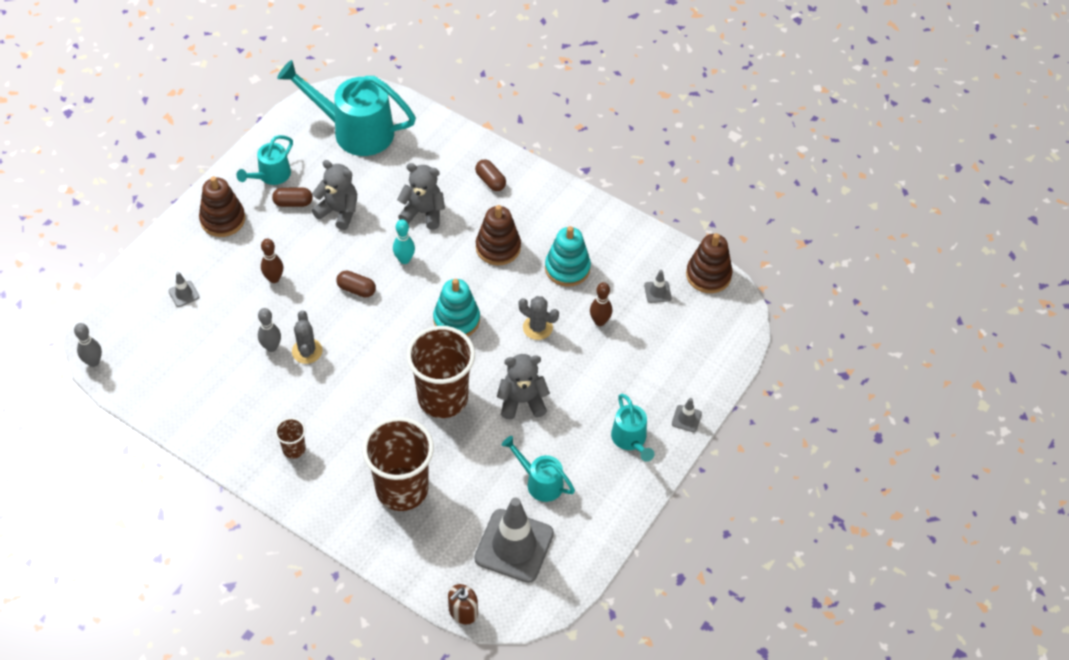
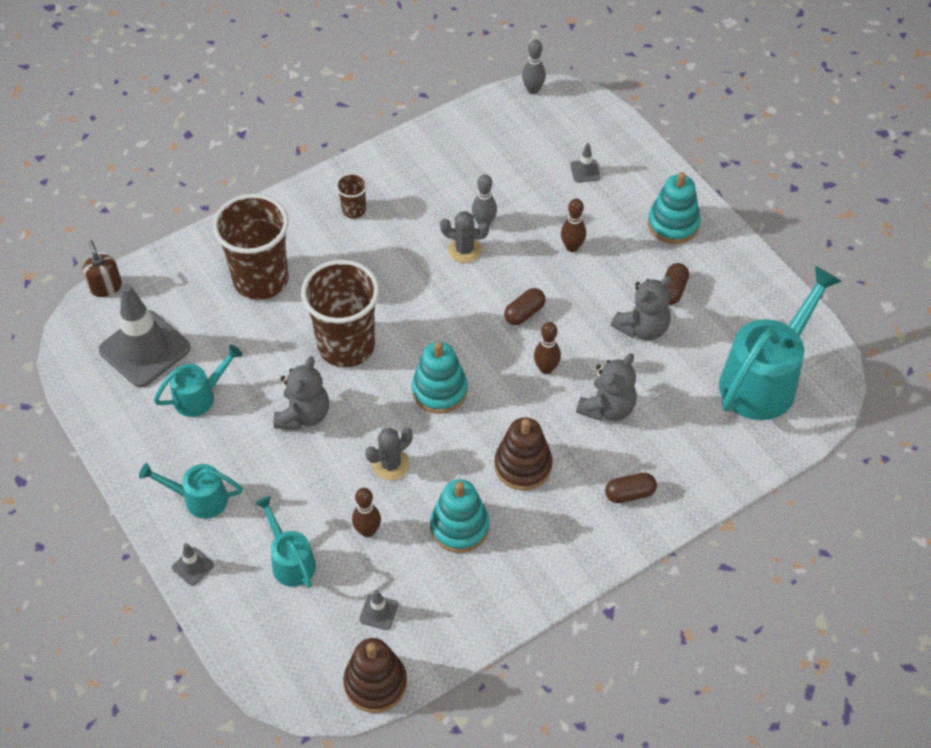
camera: 115 degrees right, 0 degrees up
(223, 219) = (673, 224): brown stacking toy -> turquoise stacking toy
(270, 176) = (721, 280): turquoise watering can -> turquoise watering can (290, 560)
(404, 259) = (546, 368): turquoise bowling pin -> brown bowling pin

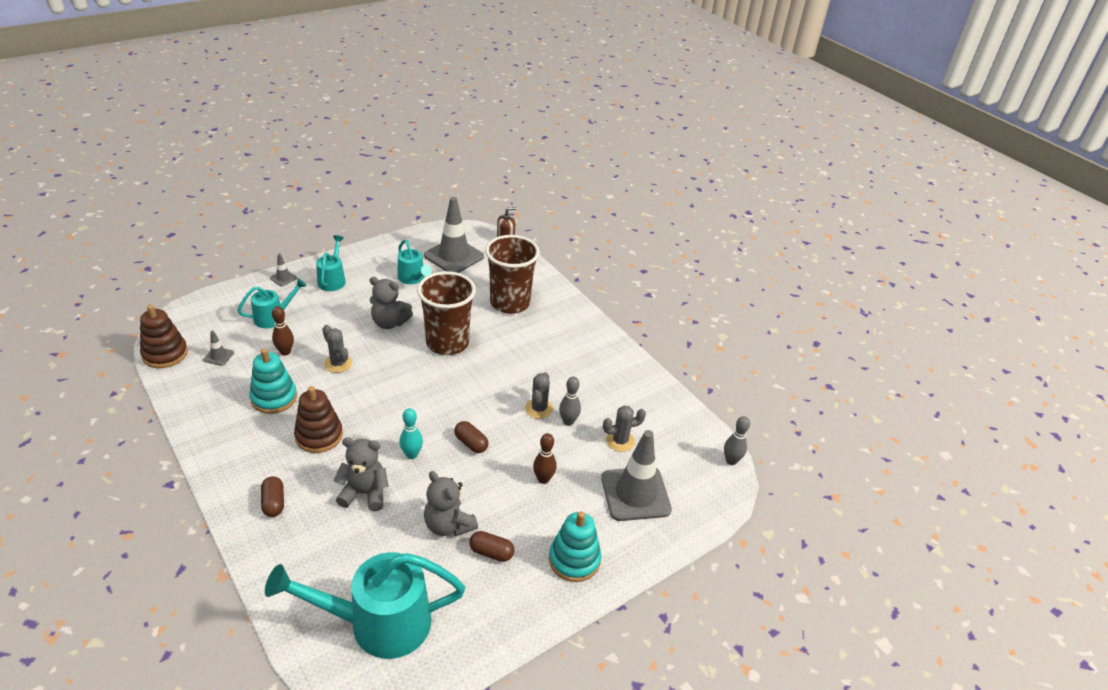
camera: 85 degrees right, 15 degrees down
(354, 210) = (577, 348): brown cup -> none
(439, 390) = (399, 390): turquoise stacking toy -> none
(511, 178) = (620, 441): none -> grey cactus
(546, 368) = (412, 454): brown bowling pin -> turquoise bowling pin
(585, 171) = (635, 494): grey traffic cone -> grey traffic cone, size x2.39
(607, 408) = (364, 493): grey teddy bear -> grey teddy bear turned 150 degrees clockwise
(765, 378) = (377, 623): turquoise watering can -> turquoise watering can turned 135 degrees clockwise

